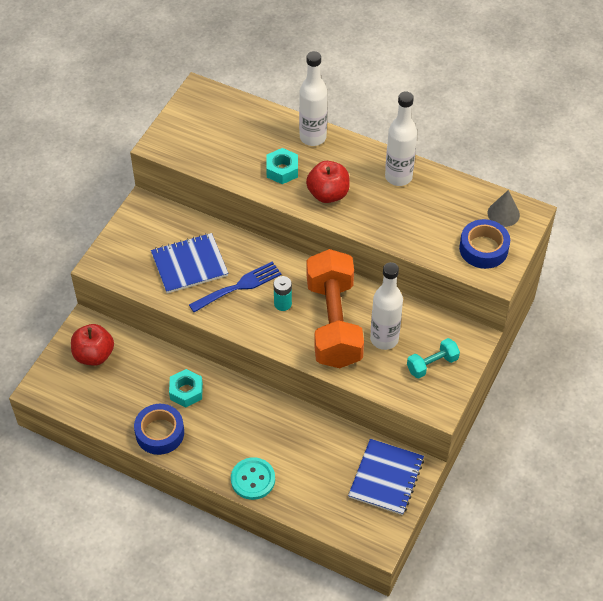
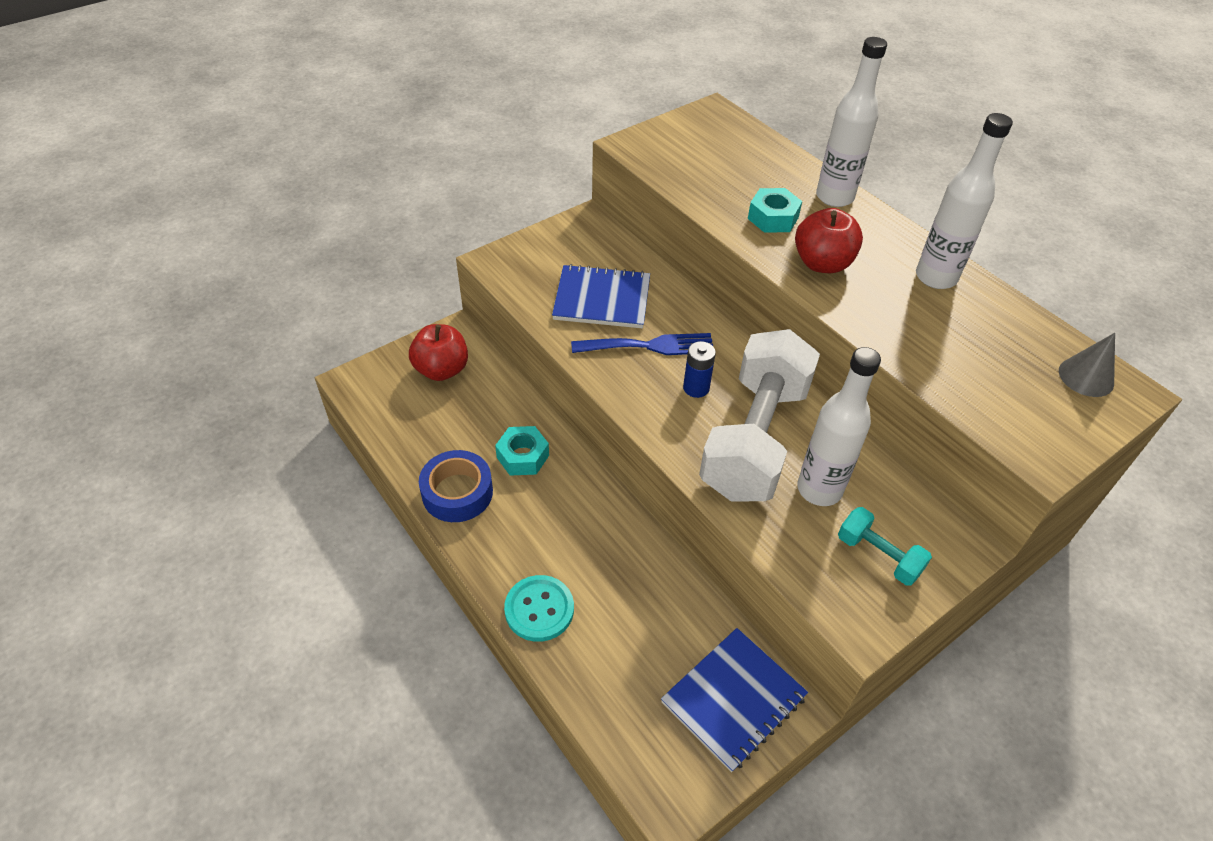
camera: 25 degrees right, 5 degrees down
(282, 304) = (696, 388): turquoise battery -> blue battery
(333, 323) = (754, 439): orange dumbbell -> white dumbbell
(432, 364) = (878, 556): turquoise dumbbell -> turquoise dumbbell turned 45 degrees clockwise
(483, 249) = (1034, 412): blue tape -> none

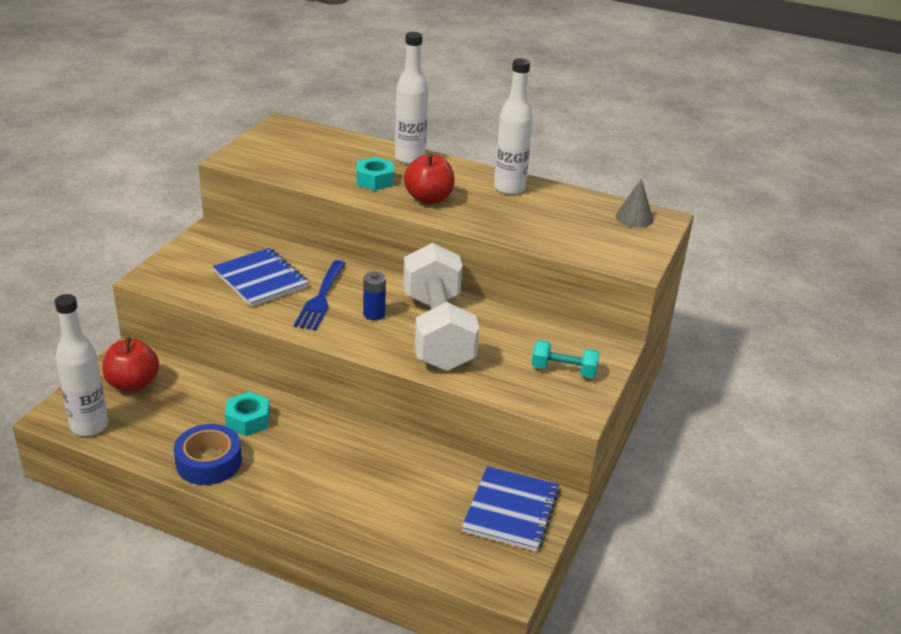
camera: 30 degrees left, 15 degrees down
(539, 609) = (331, 512): turquoise button -> none
(602, 299) = (261, 279): blue notebook -> blue notebook turned 75 degrees clockwise
(650, 346) = (321, 298): blue fork -> blue fork turned 135 degrees clockwise
(819, 489) = (501, 347): white bottle -> white bottle (89, 426)

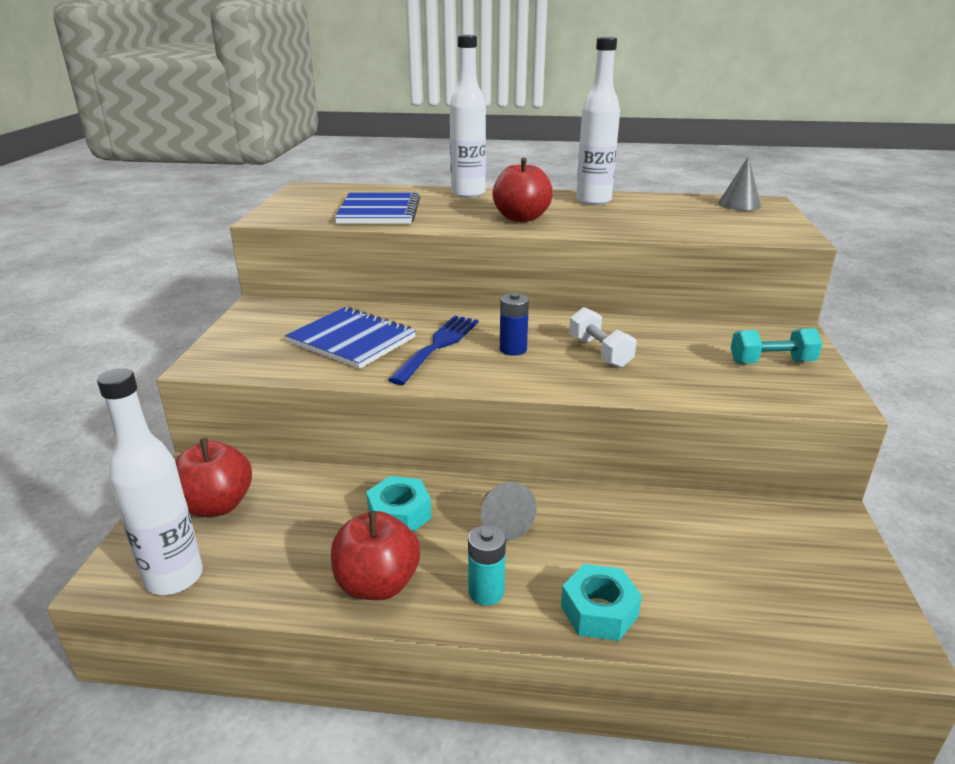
camera: 15 degrees left, 5 degrees down
(209, 462) = (377, 584): blue tape -> red apple
(273, 484) = (486, 592): none -> turquoise battery
(313, 443) = (502, 522): none -> grey cone
(321, 298) = (438, 346): blue fork -> blue fork turned 150 degrees counterclockwise
(375, 180) = (448, 213): turquoise nut -> turquoise nut (599, 611)
(437, 331) = (599, 352): white dumbbell -> white dumbbell, size x0.44
(511, 511) = (802, 544): blue notebook -> blue notebook (379, 211)

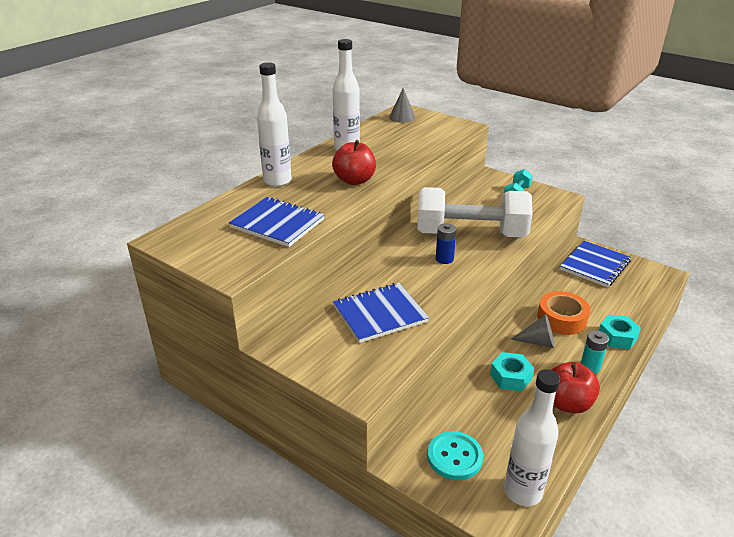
camera: 60 degrees left, 5 degrees up
(217, 505) = (454, 457): red apple -> turquoise button
(438, 346) = (417, 283): blue fork -> none
(585, 534) = (561, 319): none -> orange tape
(599, 352) = (470, 234): white dumbbell -> white dumbbell, size x2.28
(792, 541) = (594, 265): none -> blue notebook

